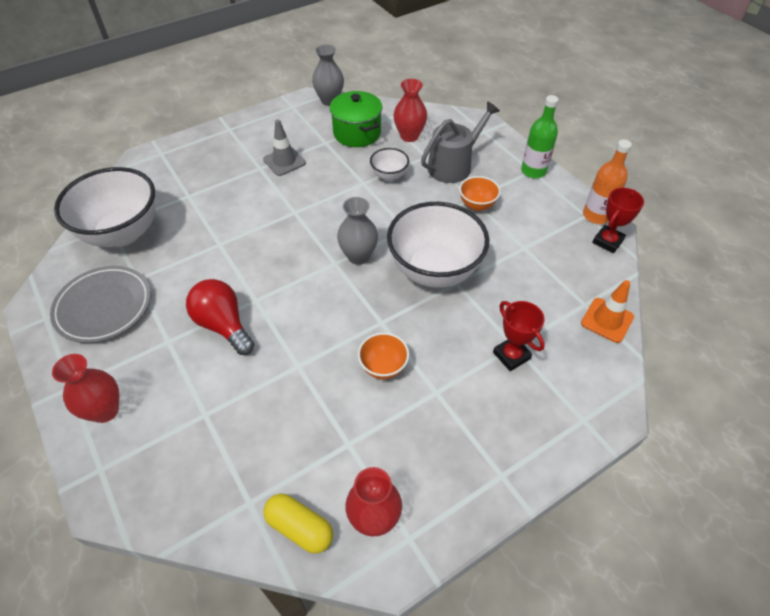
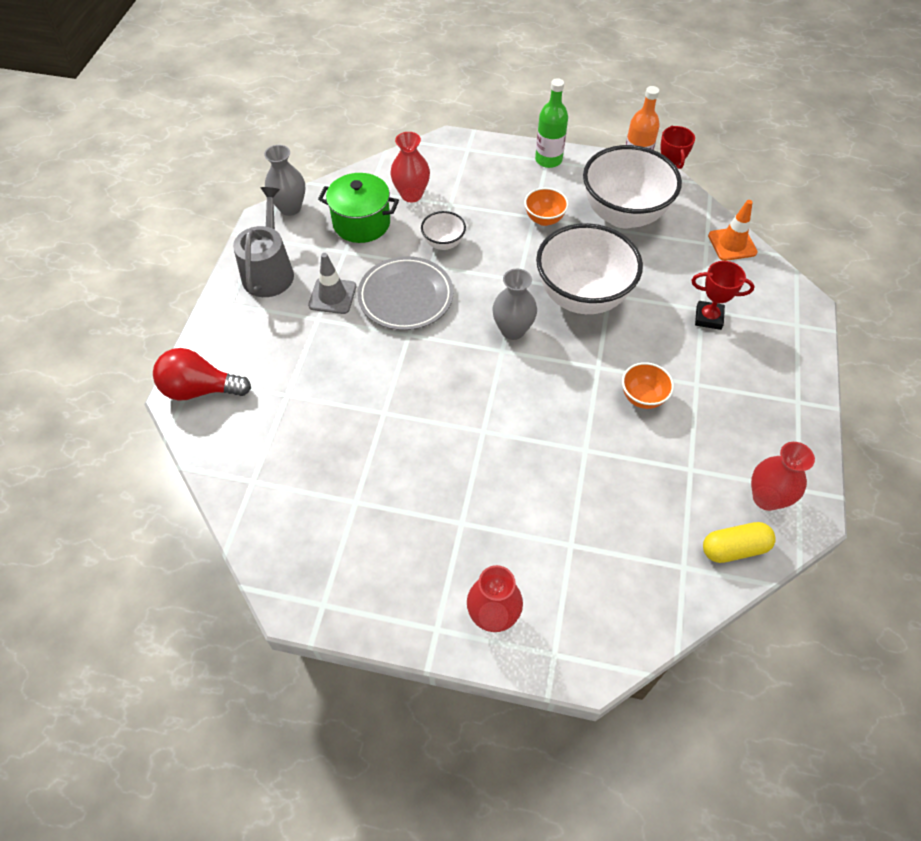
camera: 45 degrees left, 5 degrees up
(104, 307) = (362, 548): grey plate -> grey plate (406, 297)
(122, 233) = (277, 477): white bowl -> white bowl (623, 215)
(223, 325) = (487, 471): red light bulb -> red light bulb (200, 389)
(453, 165) = (483, 197): grey watering can -> grey watering can (269, 271)

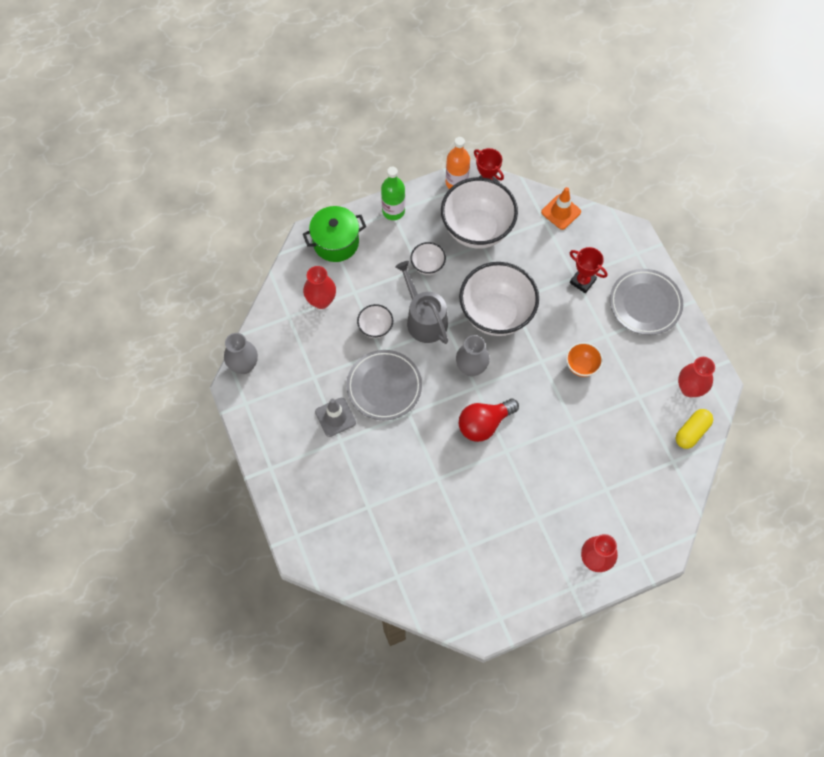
camera: 35 degrees left, 10 degrees up
(200, 389) = (309, 541): red light bulb -> red light bulb (484, 424)
(269, 271) = (275, 426): grey watering can -> grey watering can (424, 319)
(361, 223) = (306, 346): green pot -> green pot (336, 242)
(544, 219) = (428, 266): orange bowl -> white bowl
(708, 318) = (582, 281): red trophy -> red trophy turned 60 degrees clockwise
(771, 378) = (645, 304): none -> grey plate

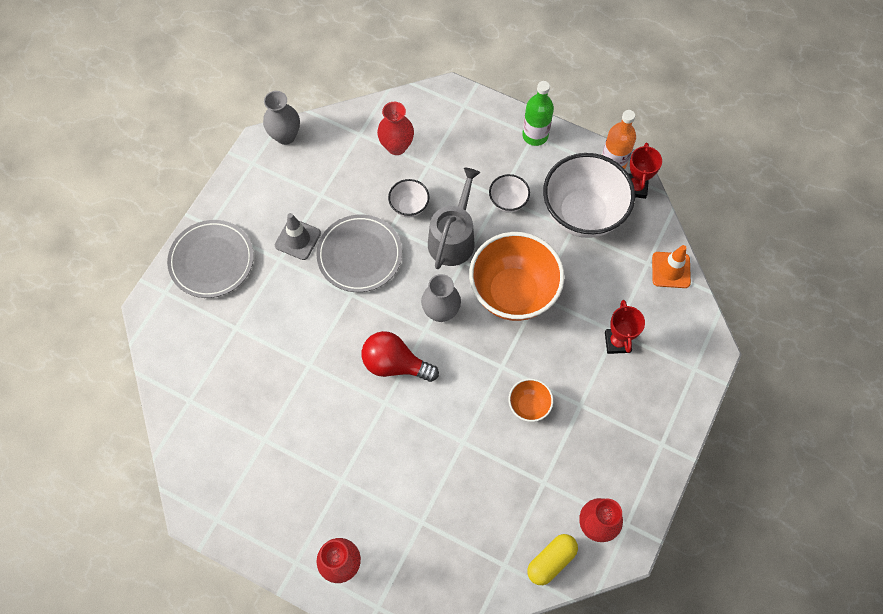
camera: 50 degrees right, 0 degrees up
(336, 242) = (462, 115): green pot -> none
(496, 314) = (513, 293): white bowl -> orange bowl
(645, 304) = (648, 416): grey plate -> grey plate (212, 261)
(692, 432) = (551, 561): yellow capsule -> yellow capsule turned 45 degrees counterclockwise

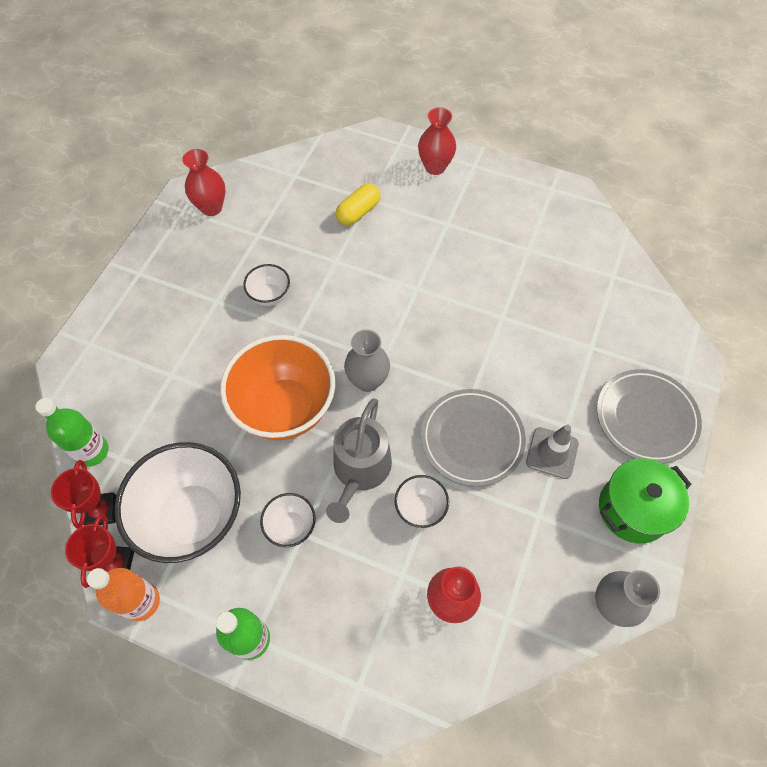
camera: 175 degrees right, 5 degrees down
(248, 194) = (633, 509): none -> green pot
(395, 364) = (412, 324): red light bulb -> none
(529, 406) = (270, 296): orange bowl -> white bowl
(551, 561) = (253, 181): yellow capsule -> yellow capsule (358, 212)
(617, 342) = (169, 364): red trophy -> red trophy (101, 511)
(671, 270) = (92, 451): orange traffic cone -> green bottle

